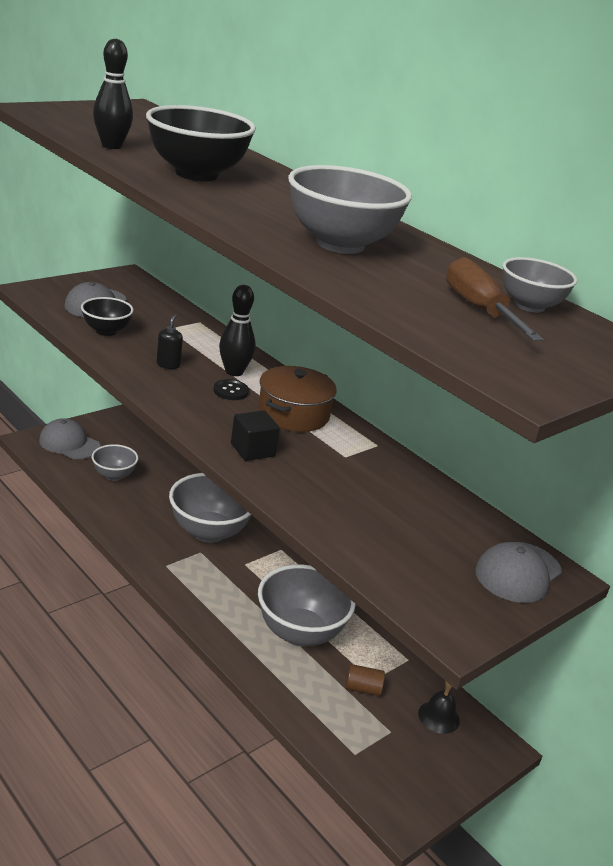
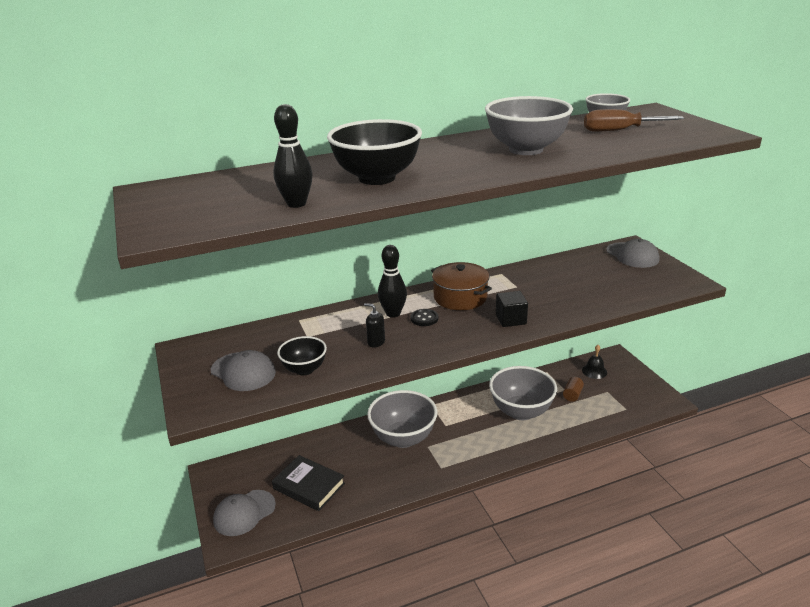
camera: 65 degrees left, 0 degrees up
(114, 475) = (309, 486): grey bowl -> black book

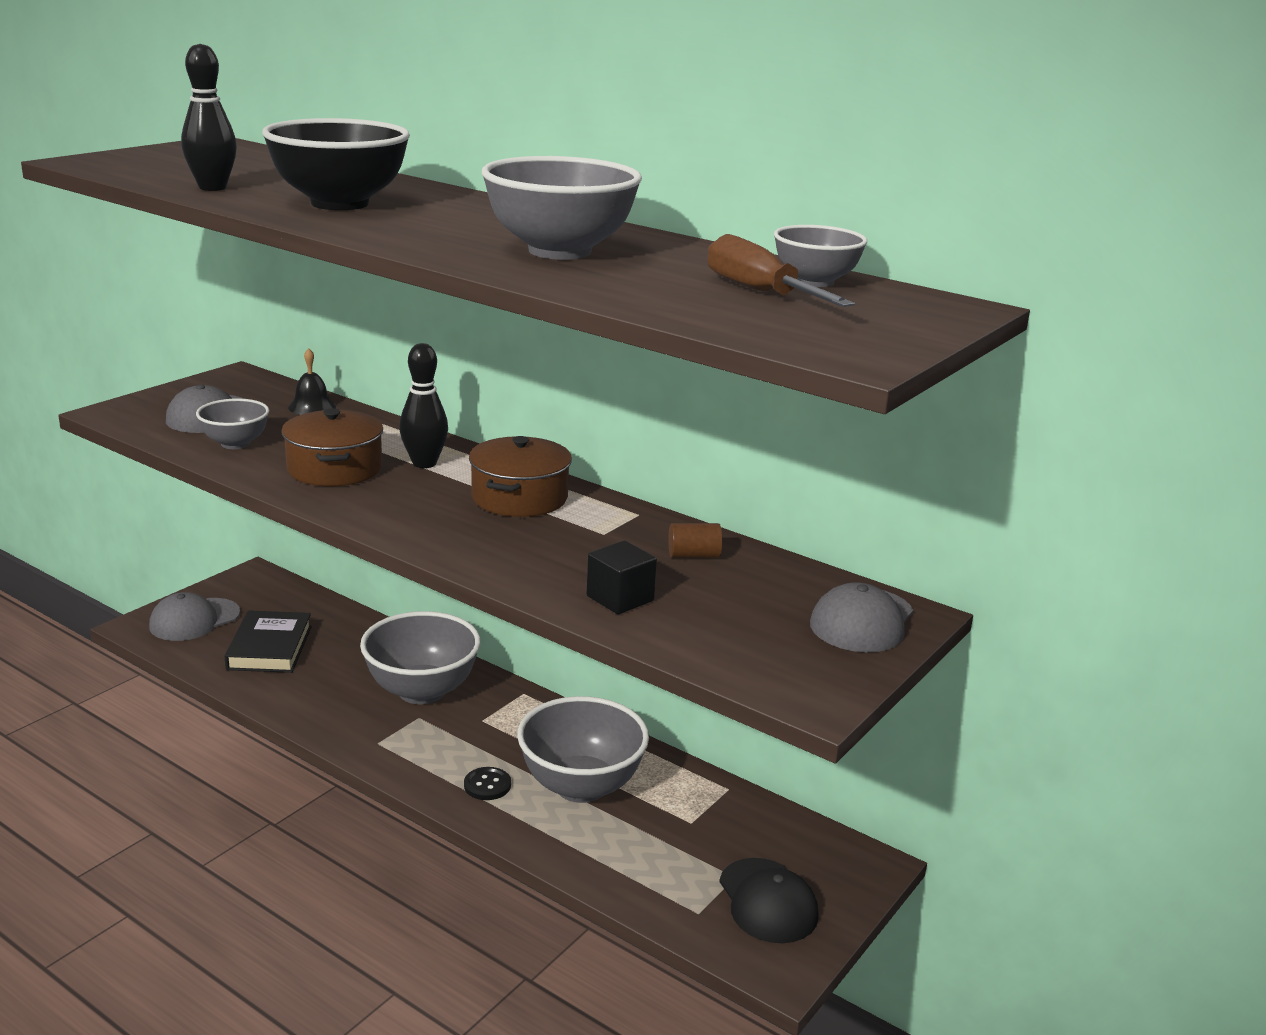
camera: 55 degrees right, 5 degrees down
(244, 513) = (194, 620): grey cap -> grey cap turned 60 degrees counterclockwise
(304, 369) = (235, 444): black bowl -> grey bowl
(376, 342) = (334, 469): black soap dispenser -> brown pot
(424, 318) = (429, 485): black button -> black button (487, 785)
(510, 319) = (484, 546): black cube -> black cube (620, 598)
(572, 395) = (683, 834): brown cylinder -> brown cylinder (693, 555)
(594, 371) = (788, 846): black bell -> black bell (312, 407)
(626, 389) = (768, 901): none -> black cap

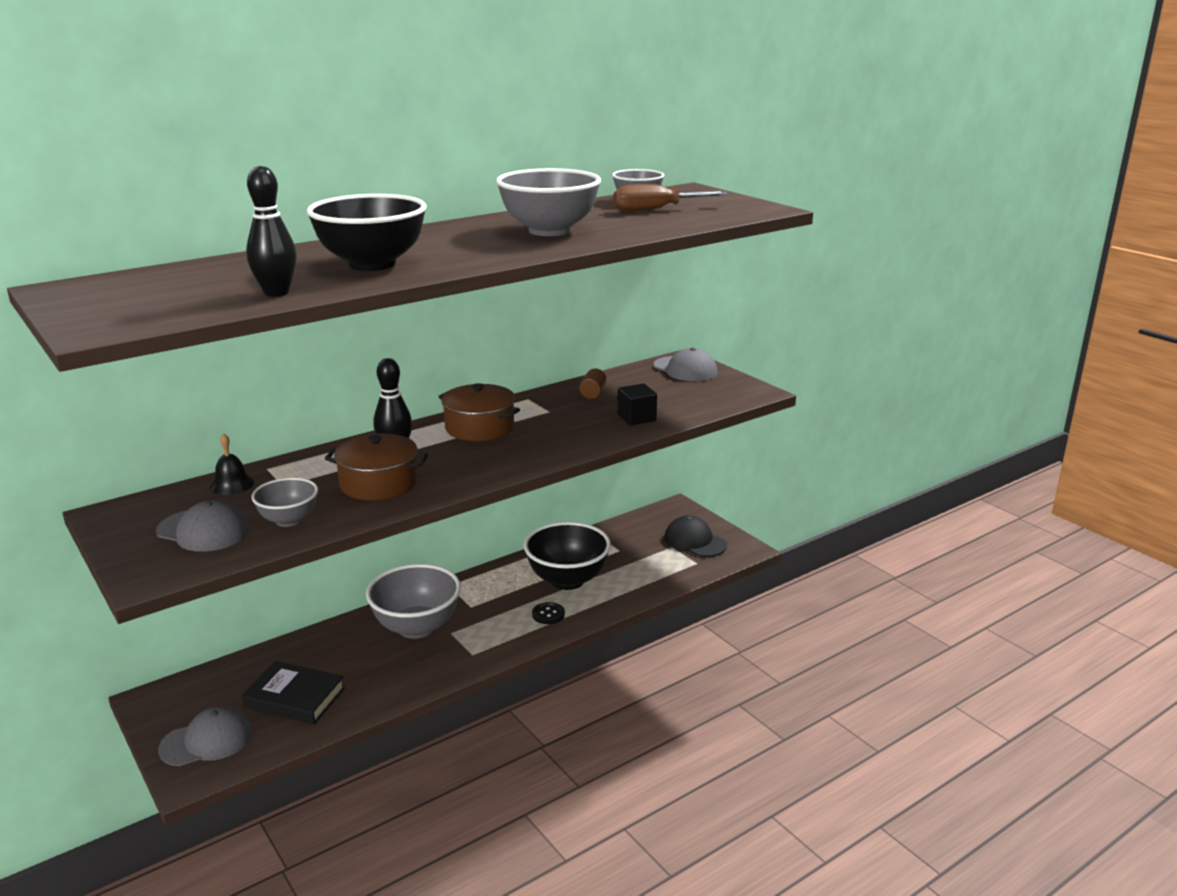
camera: 70 degrees left, 0 degrees up
(194, 620) = (207, 741): grey cap -> grey cap turned 90 degrees counterclockwise
(581, 786) = (567, 580): grey bowl -> black bowl
(768, 901) = (695, 541): black cap -> black cap turned 135 degrees counterclockwise

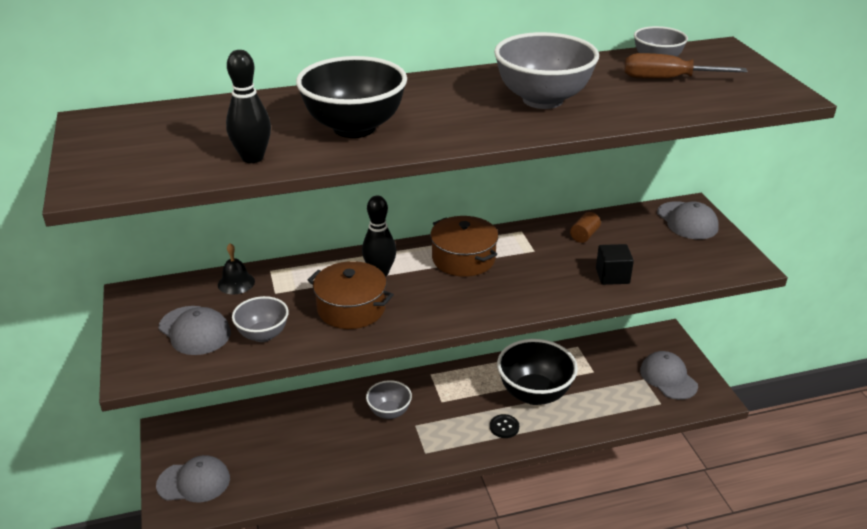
camera: 20 degrees right, 10 degrees up
(294, 698) = (271, 458): black book -> none
(416, 627) = (389, 412): grey bowl -> grey bowl, size x0.56
(695, 541) = (668, 378): black cap -> grey cap

